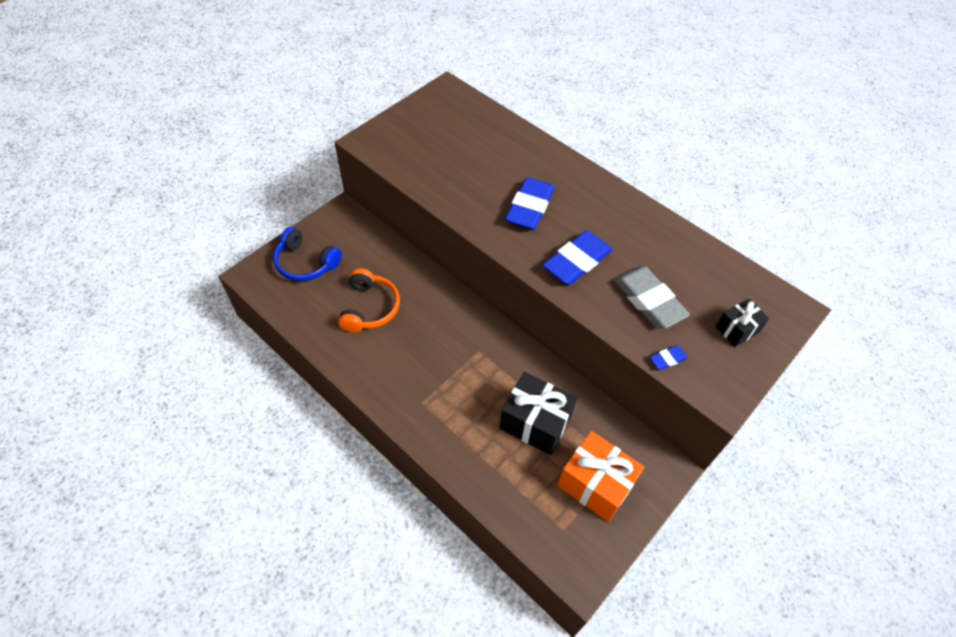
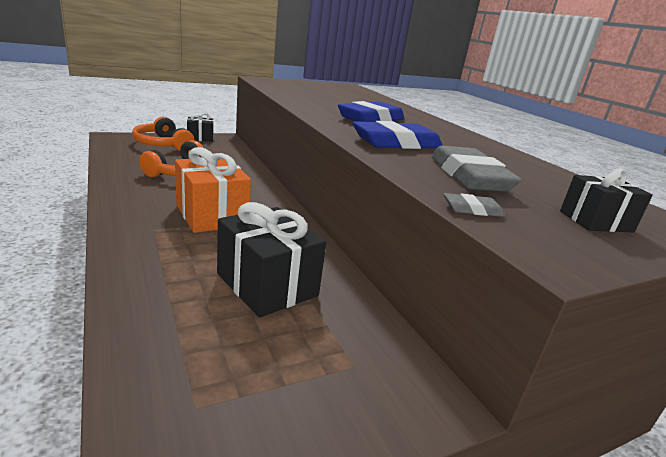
camera: 20 degrees right, 30 degrees down
(305, 263) = (162, 144): blue headphones -> orange headphones
(324, 226) = (200, 138): none -> black gift
(595, 484) = (299, 372): orange gift -> orange gift (211, 215)
(667, 359) = (472, 209): blue eraser -> grey eraser

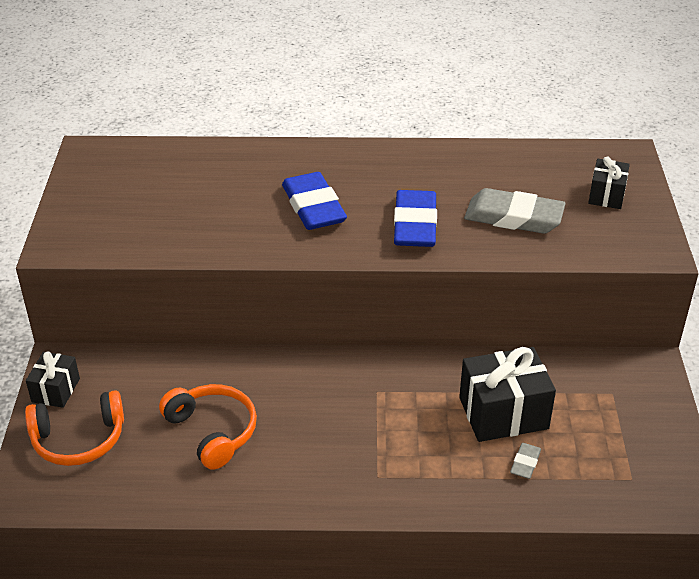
camera: 60 degrees left, 15 degrees up
(211, 215) = (354, 425): orange gift -> none
(472, 209) = (584, 251): grey eraser -> grey eraser (525, 463)

